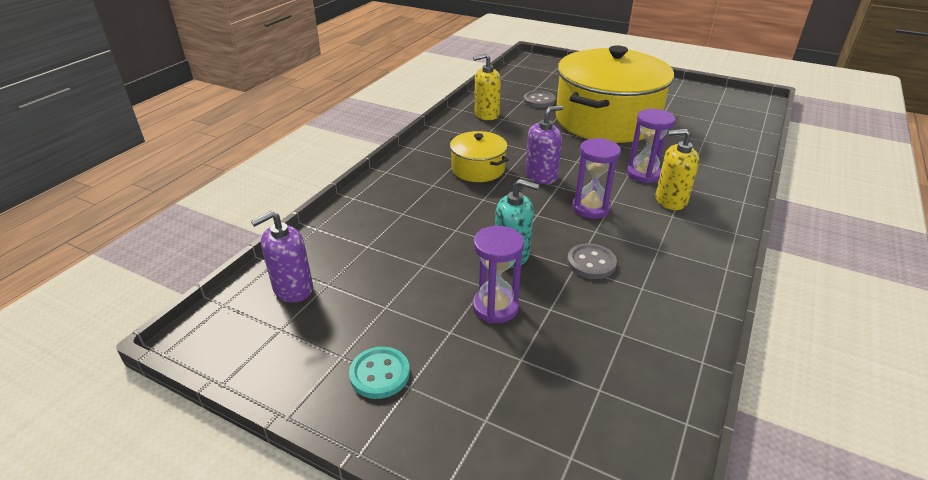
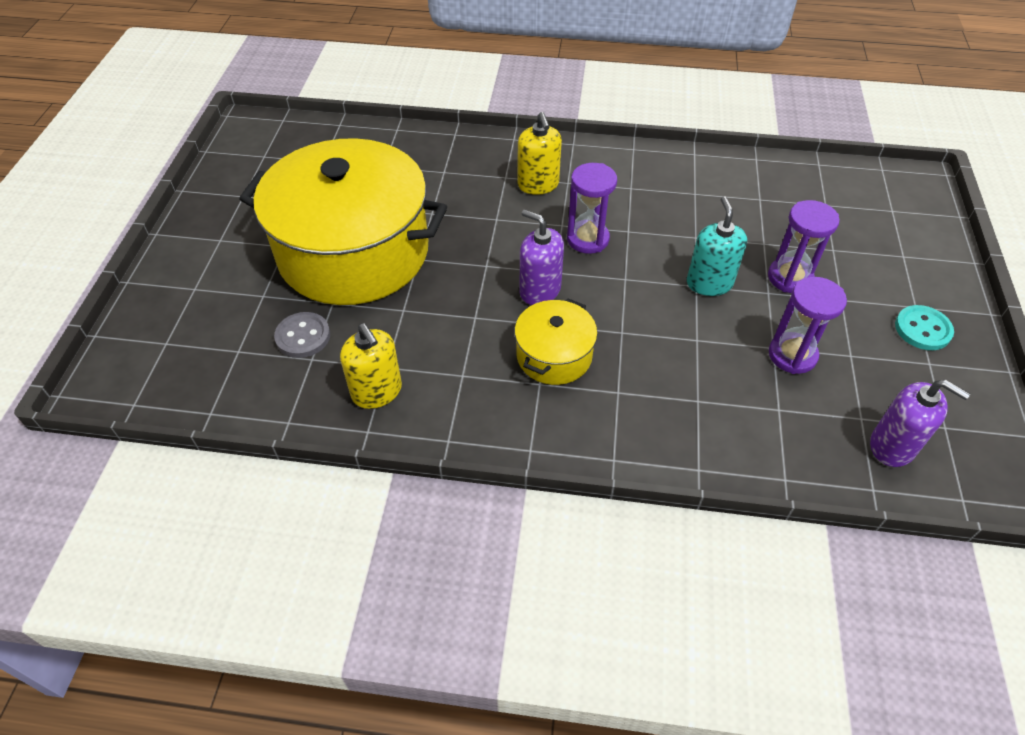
camera: 110 degrees left, 15 degrees up
(591, 263) = (682, 227): grey button -> none
(643, 174) = (491, 207): purple hourglass -> purple hourglass (792, 355)

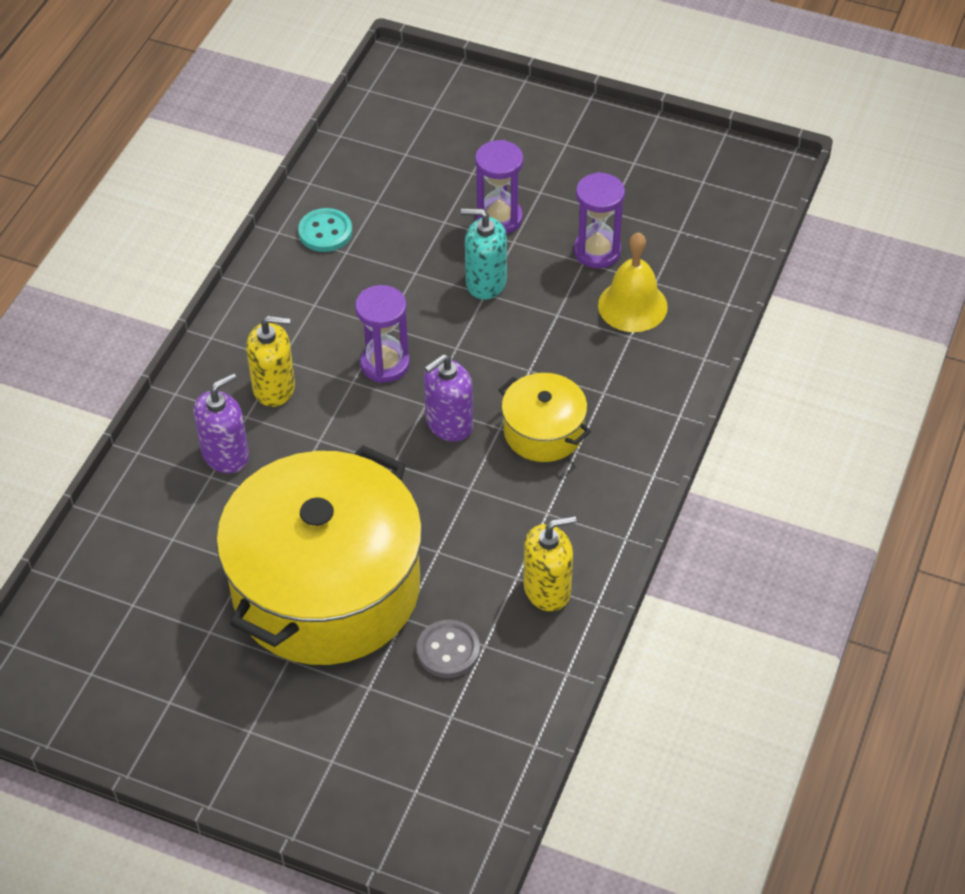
camera: 75 degrees left, 0 degrees up
(738, 396) = (632, 305): none -> yellow bell
(892, 446) = (713, 222): purple soap dispenser -> purple soap dispenser (225, 455)
(922, 329) = (594, 151): turquoise button -> turquoise button (325, 232)

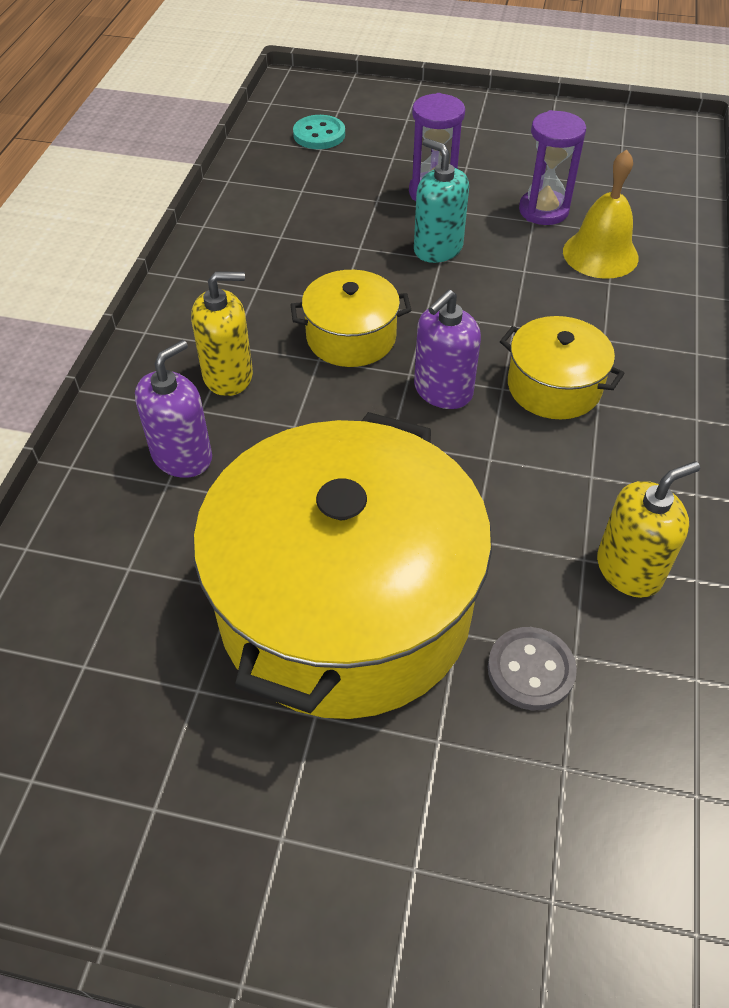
camera: 10 degrees left, 0 degrees up
(325, 232) = (254, 221): turquoise button -> turquoise button (319, 135)
(385, 364) = (351, 337): purple hourglass -> yellow pot
(485, 282) = (438, 248): turquoise soap dispenser -> turquoise soap dispenser turned 45 degrees clockwise

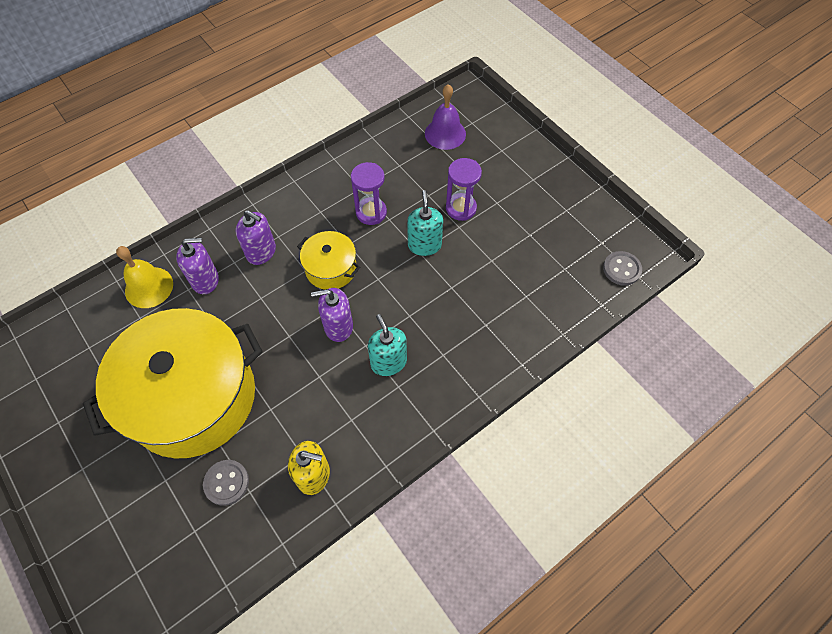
camera: 40 degrees right, 10 degrees up
(228, 375) = (261, 252): yellow soap dispenser -> purple soap dispenser
(319, 135) = (445, 133): turquoise button -> purple bell
(543, 210) = (504, 257): purple hourglass -> purple hourglass (371, 212)
(554, 386) = (388, 362): yellow pot -> turquoise soap dispenser
(600, 254) = (501, 305): yellow bell -> yellow bell (149, 287)
(673, 156) = (621, 269): none -> grey button

